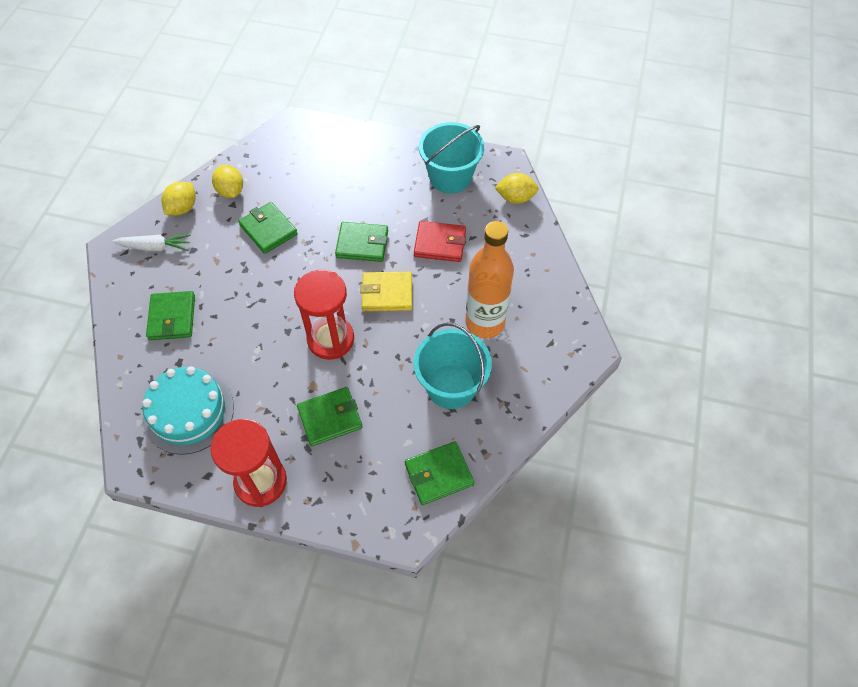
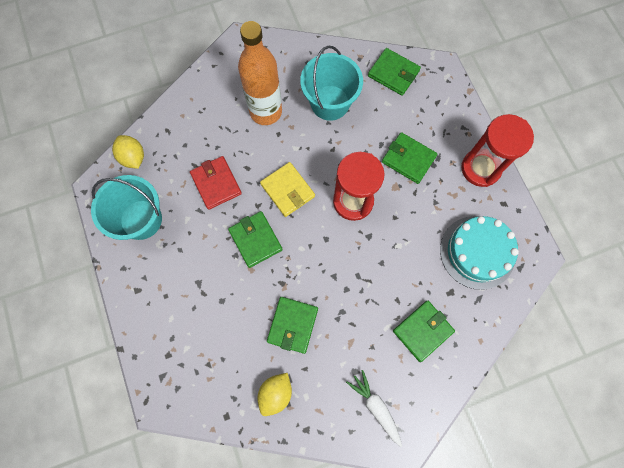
camera: 125 degrees left, 15 degrees up
(182, 208) = (322, 420): yellow lemon -> none

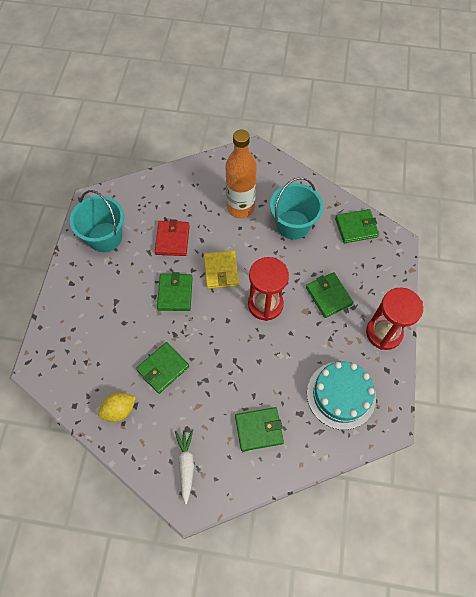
camera: 30 degrees right, 10 degrees down
(133, 157) = (127, 193): yellow lemon -> none
(393, 73) = (356, 227): green wallet -> green wallet turned 75 degrees counterclockwise

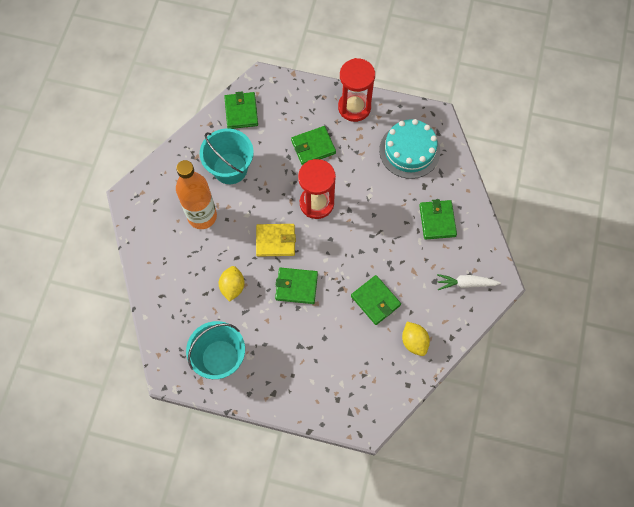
camera: 85 degrees left, 5 degrees up
(172, 239) = (232, 287): red wallet -> yellow lemon

